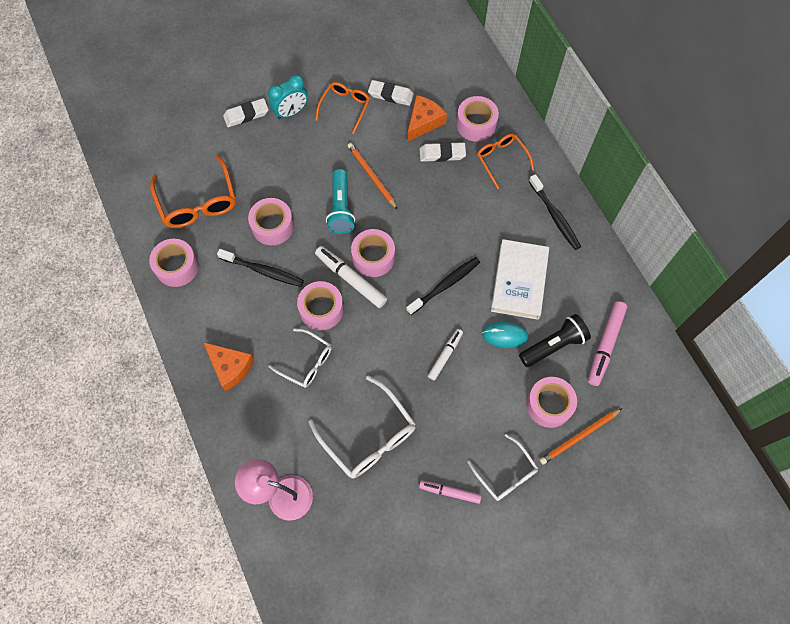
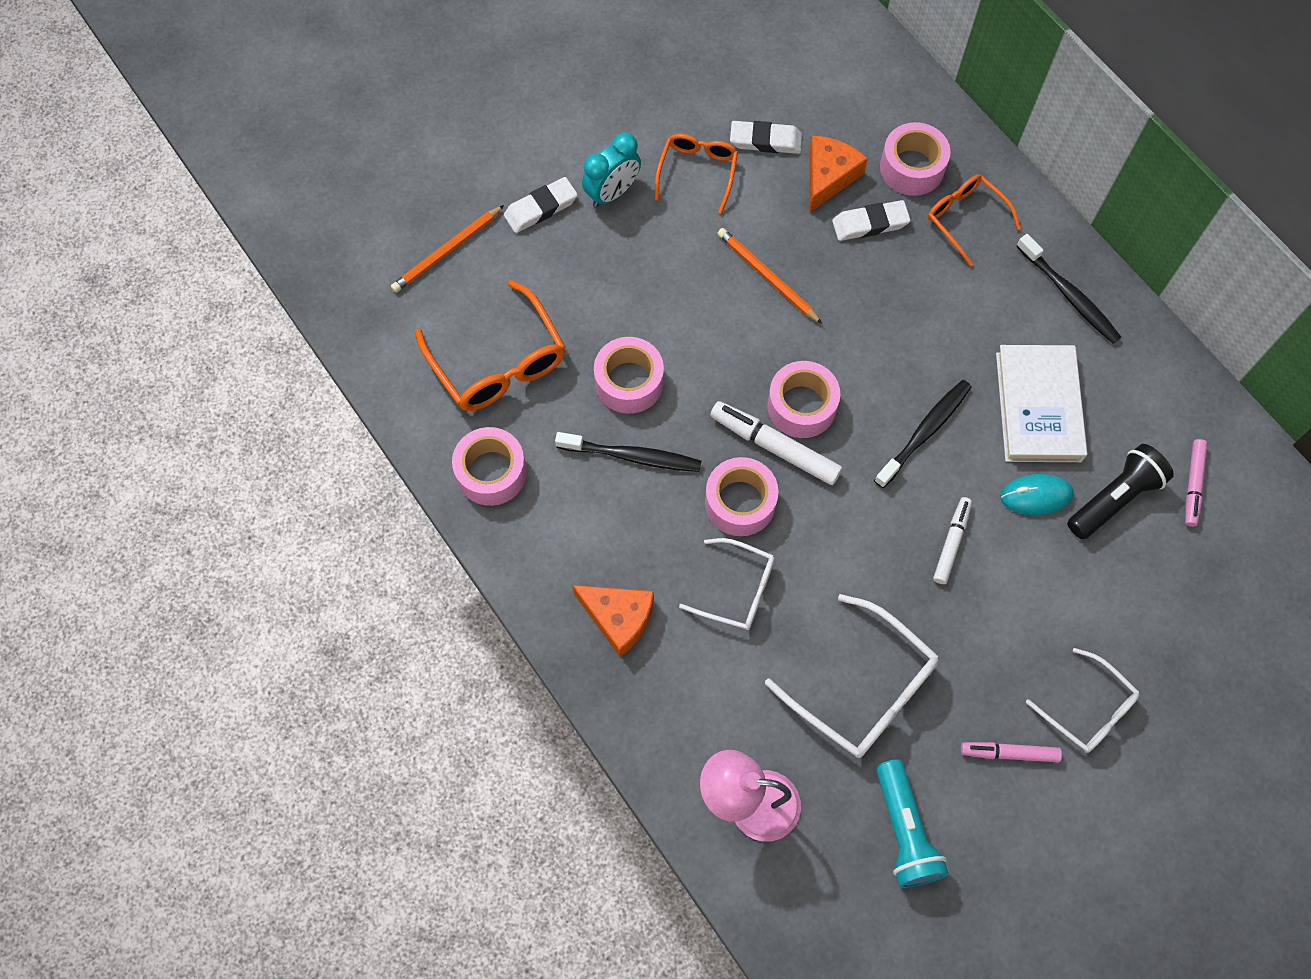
camera: 10 degrees left, 0 degrees up
(341, 208) = (731, 336): turquoise flashlight -> turquoise flashlight (904, 831)
(549, 405) = (1128, 592): pink tape -> none
(579, 436) = (1186, 633): orange pencil -> orange pencil (447, 251)
(605, 345) = (1192, 485): pink marker -> pink marker, size x0.64

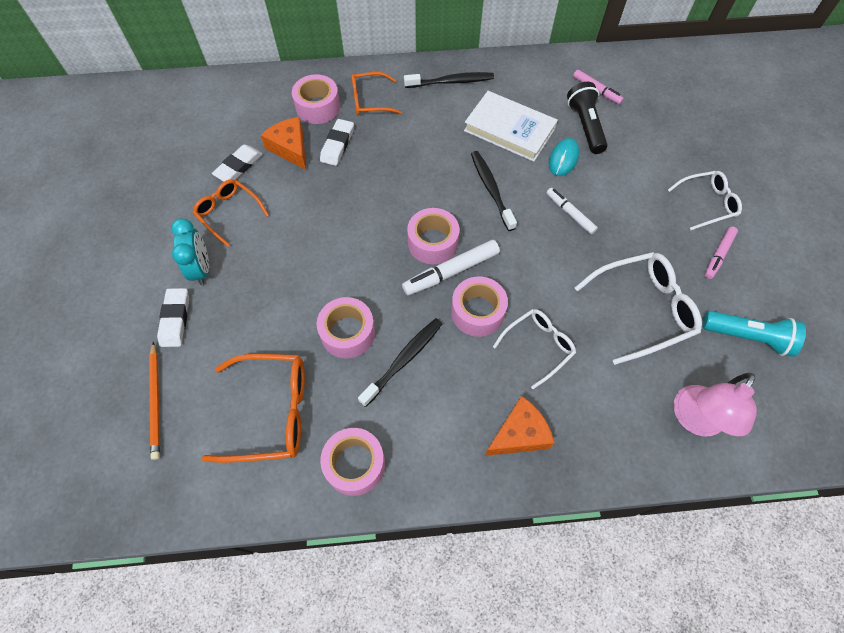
camera: 60 degrees left, 5 degrees down
(767, 277) = (332, 214): orange pencil -> none

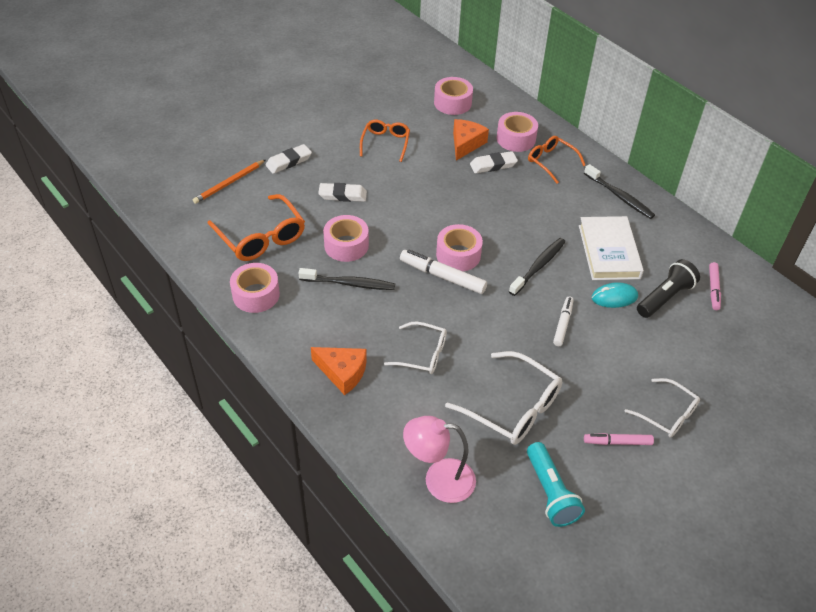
camera: 55 degrees right, 15 degrees down
(201, 269) = (333, 153): turquoise clock -> none
(239, 166) = (426, 128): white eraser -> white eraser (342, 195)
(477, 312) = (422, 306): pink tape -> pink tape (452, 103)

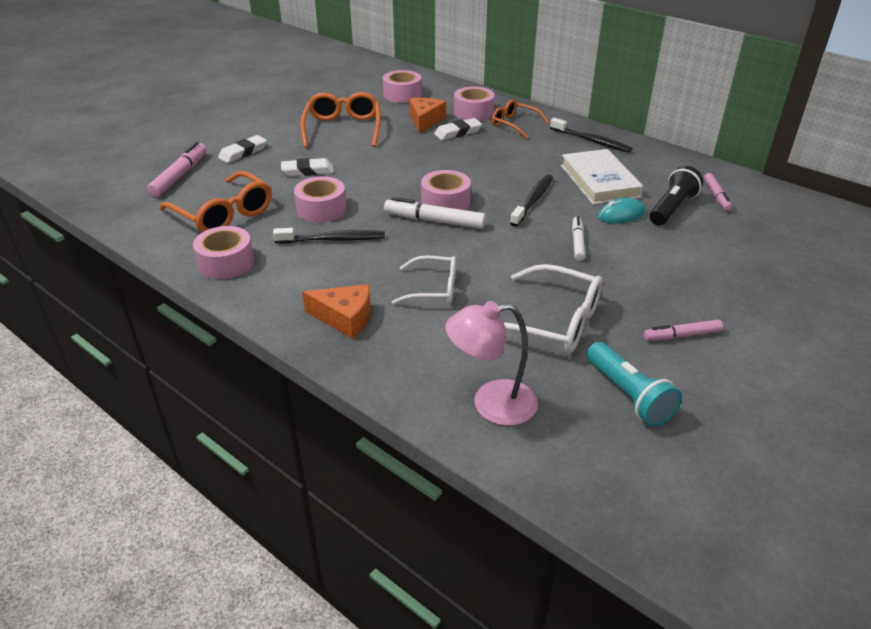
camera: 10 degrees left, 10 degrees down
(229, 183) = (180, 175): orange pencil -> pink marker
(385, 143) = (343, 129): orange glasses -> orange glasses, size x1.58
(667, 414) = (722, 302): white glasses -> none

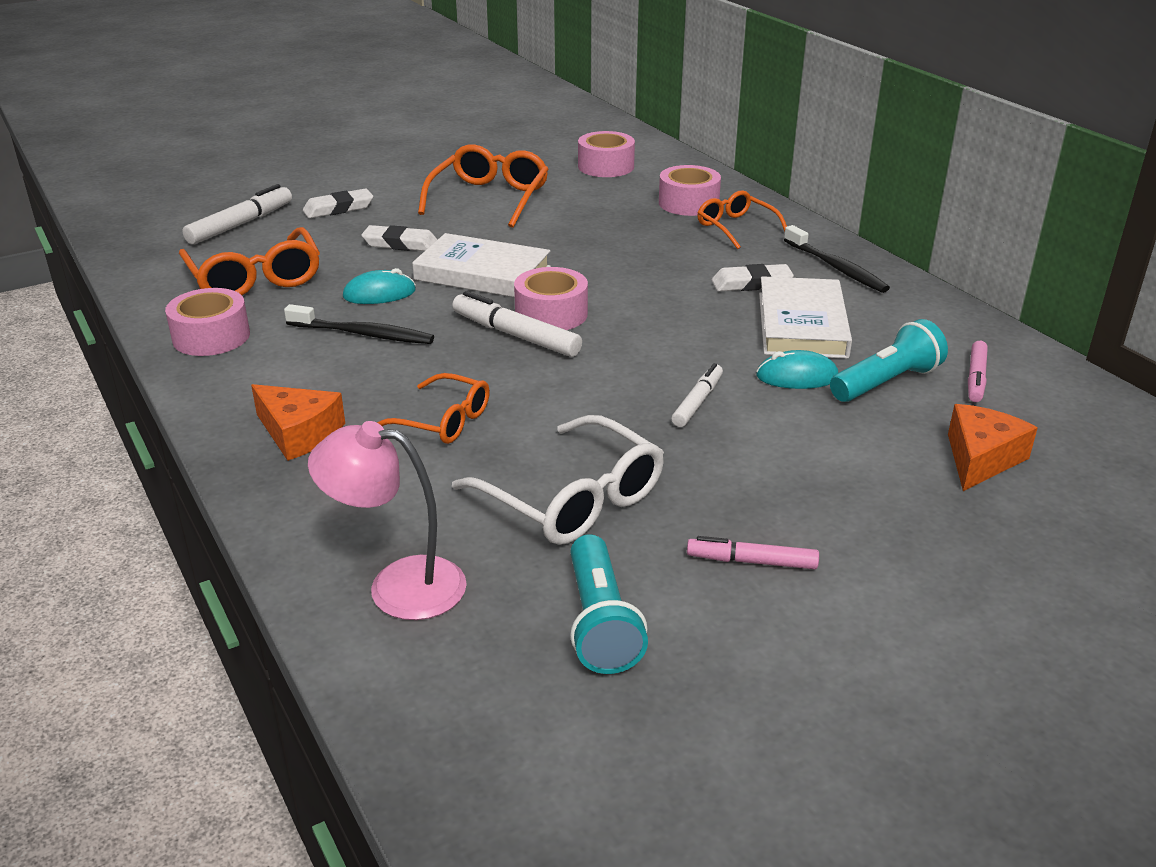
camera: 20 degrees right, 5 degrees down
(180, 175) = (241, 224): pink marker -> white marker
(321, 209) = (379, 294): pink tape -> turquoise mouse
(379, 182) = (482, 273): none -> white book
(425, 121) = (610, 204): orange cheese -> orange cheese (981, 458)
(433, 288) = (443, 421): white glasses -> orange glasses
(458, 132) = (644, 226): white eraser -> white eraser (751, 283)
(533, 200) = (678, 334): black toothbrush -> none
(672, 208) = (886, 382): black flashlight -> turquoise flashlight

